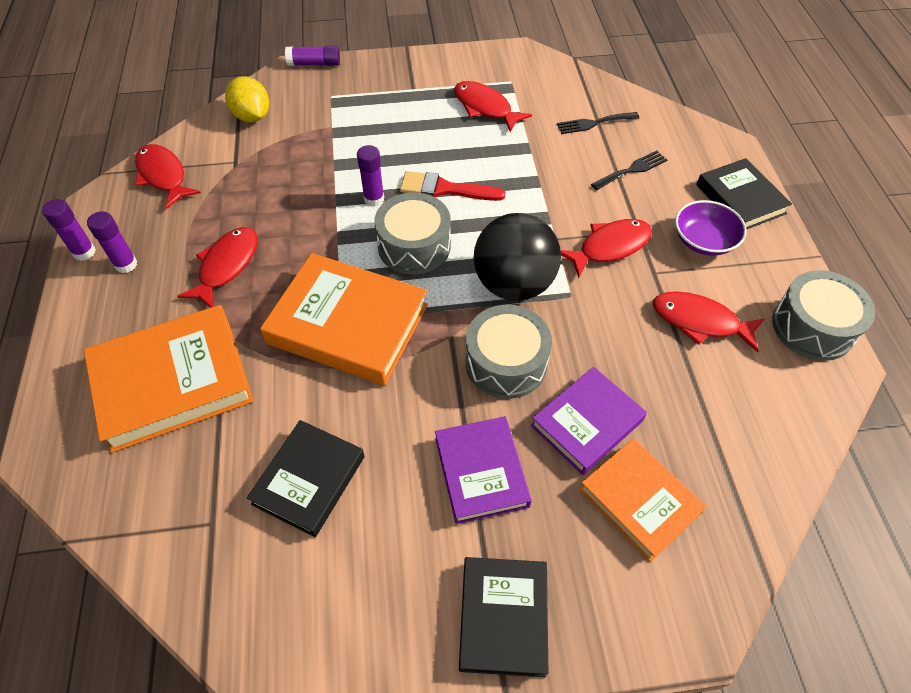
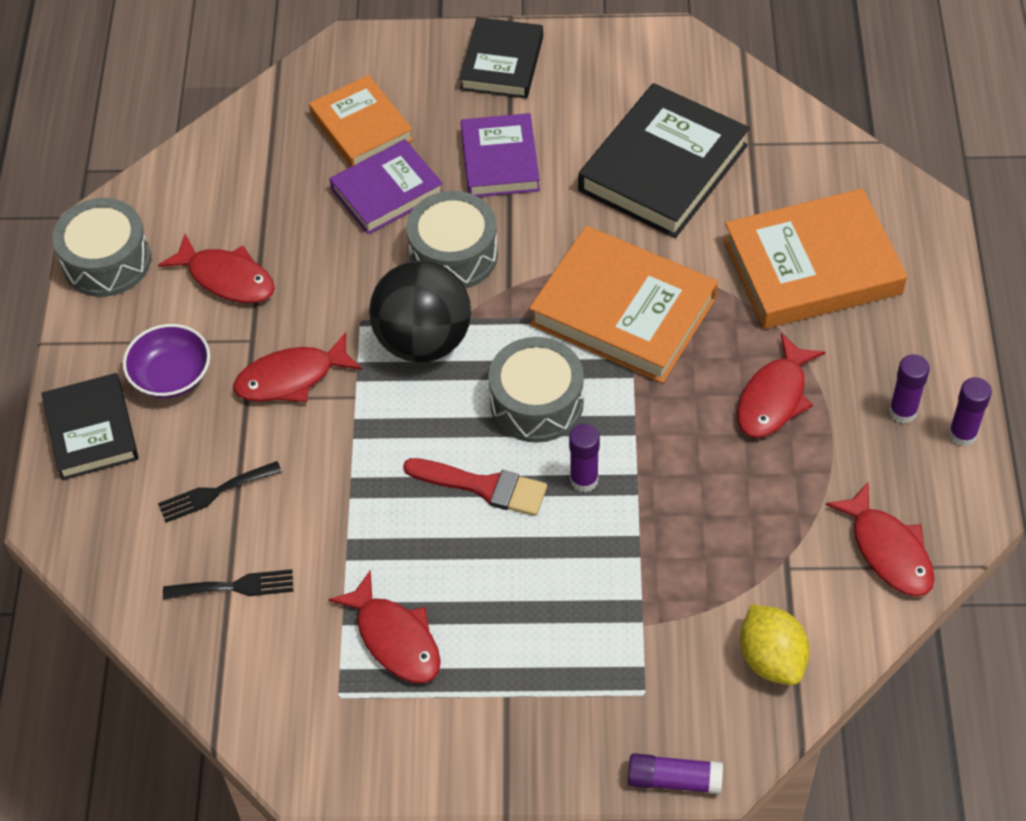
camera: 170 degrees left, 0 degrees up
(309, 480) = (663, 168): black book -> black book, size x1.59

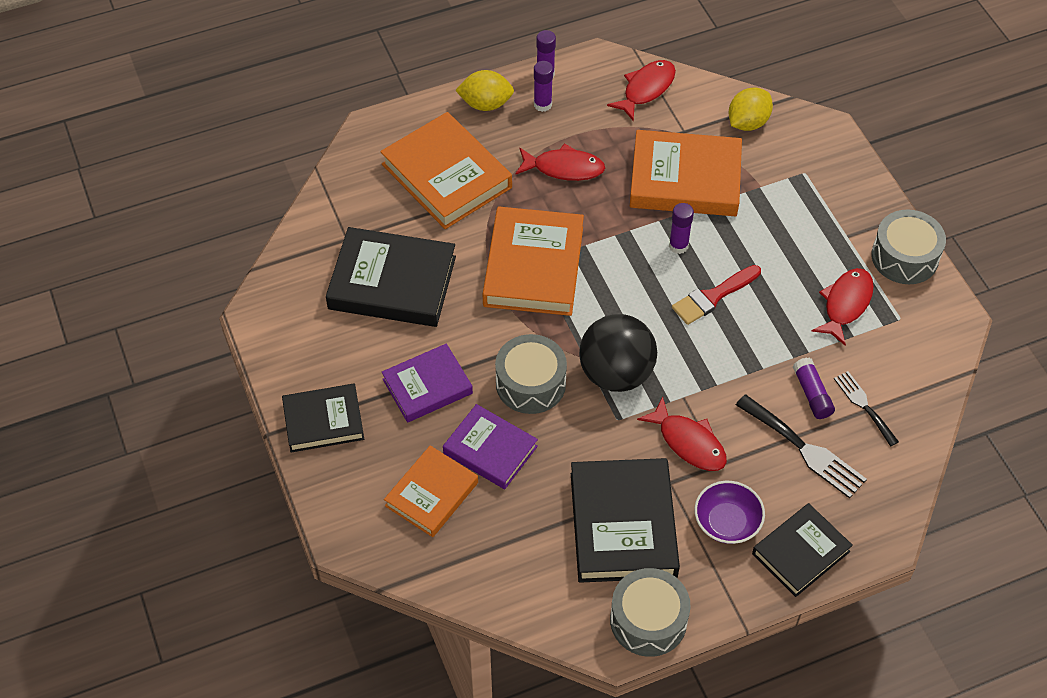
camera: 115 degrees left, 0 degrees up
(214, 493) = (804, 449): black fork -> black fork, size x1.58
(227, 278) = (623, 525): red fish -> black book
(484, 487) = (713, 297): red brush -> red brush turned 120 degrees counterclockwise
(536, 403) = (633, 290): grey drum -> grey drum (904, 257)
(674, 780) = (847, 144): purple glue stick -> purple glue stick (812, 394)
(695, 533) = (685, 179): none -> orange book
(927, 346) = (485, 104): none -> yellow lemon

